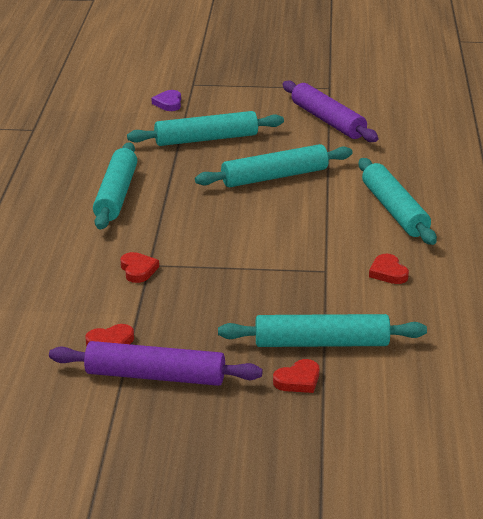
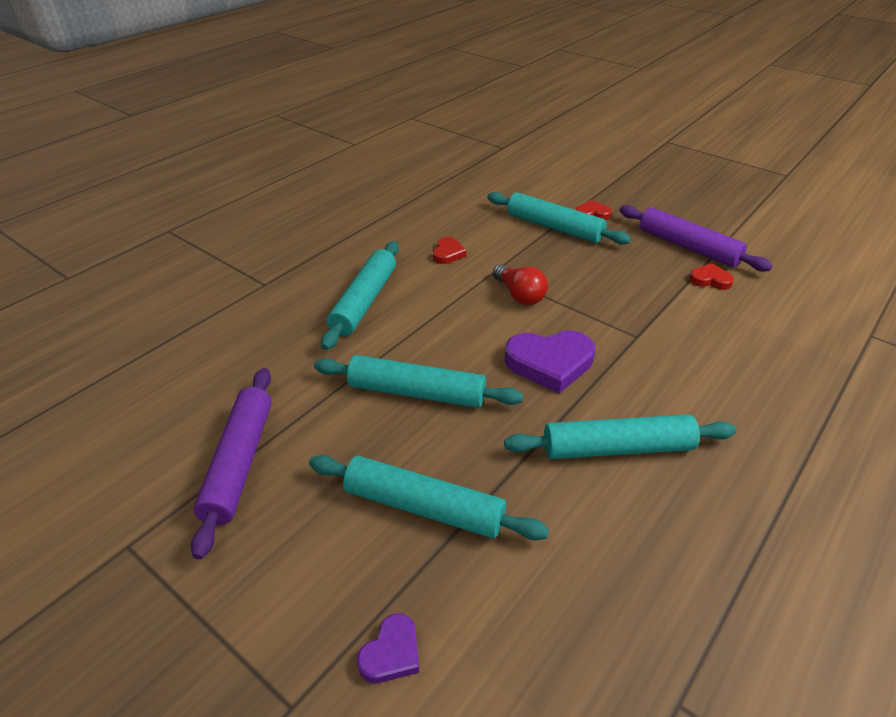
camera: 145 degrees left, 10 degrees up
(116, 195) = (617, 448): turquoise rolling pin -> turquoise rolling pin turned 45 degrees clockwise
(138, 270) = (651, 334): red heart -> none
(202, 222) = (550, 363): none -> purple heart
(278, 260) = (519, 295): none -> red light bulb

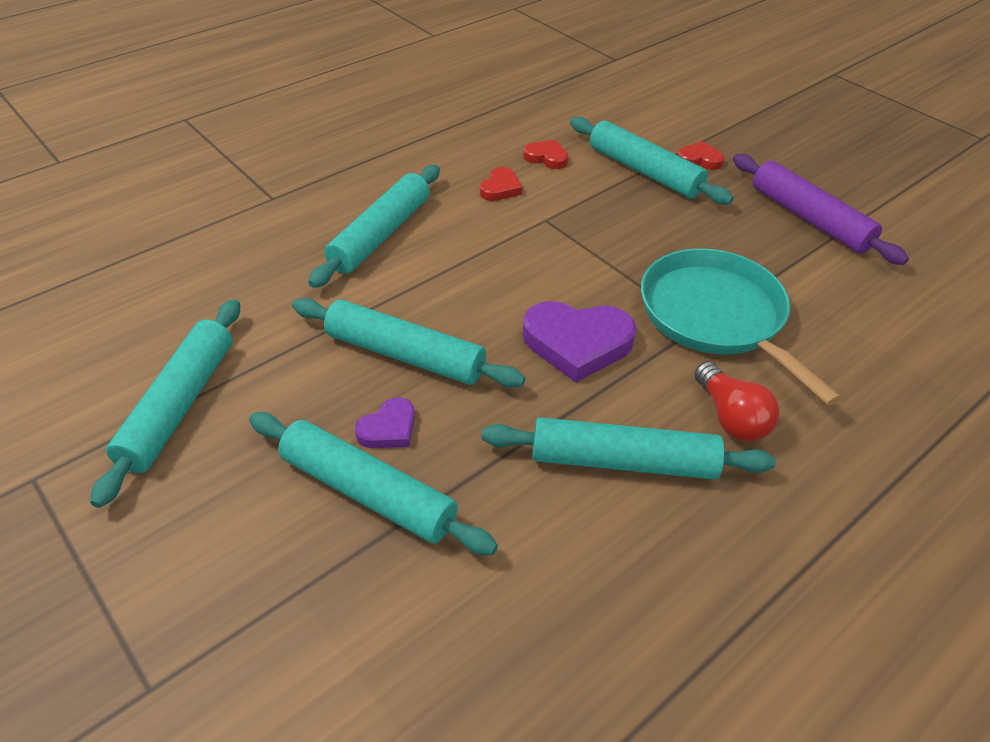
camera: 10 degrees right, 5 degrees up
(239, 463) = (179, 406): purple rolling pin -> turquoise rolling pin
(391, 653) = (276, 652): purple heart -> purple heart (388, 428)
(519, 295) = (570, 252): red light bulb -> red light bulb (731, 417)
(647, 328) = (716, 317): none -> turquoise pan
(710, 280) = (822, 266): red heart -> red heart (546, 157)

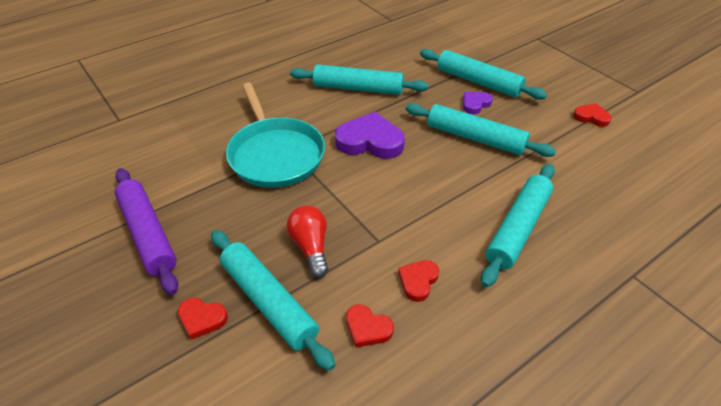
camera: 175 degrees left, 0 degrees up
(179, 406) = (591, 117): turquoise rolling pin -> red heart
(731, 417) = (296, 103): red light bulb -> red light bulb (310, 247)

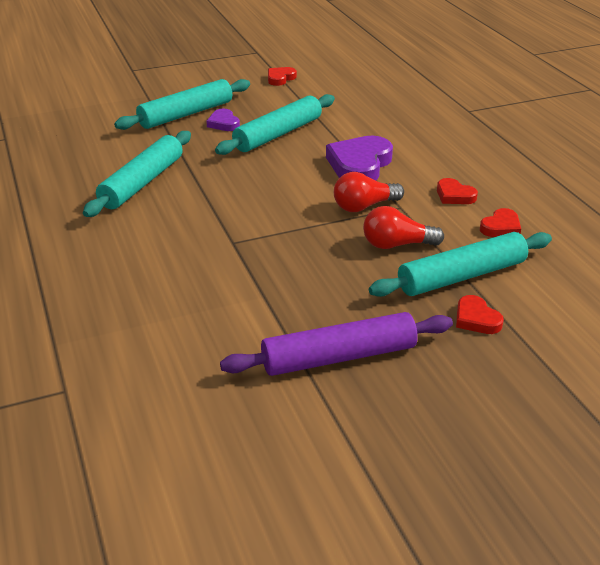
camera: 75 degrees left, 10 degrees down
(202, 319) = (476, 319): red heart -> red heart turned 120 degrees clockwise
(275, 154) = (236, 253): turquoise pan -> none
(369, 215) = (364, 206): none -> red light bulb
(370, 141) = (248, 189): purple heart -> purple heart (359, 165)
(517, 228) = (407, 141): turquoise rolling pin -> none

